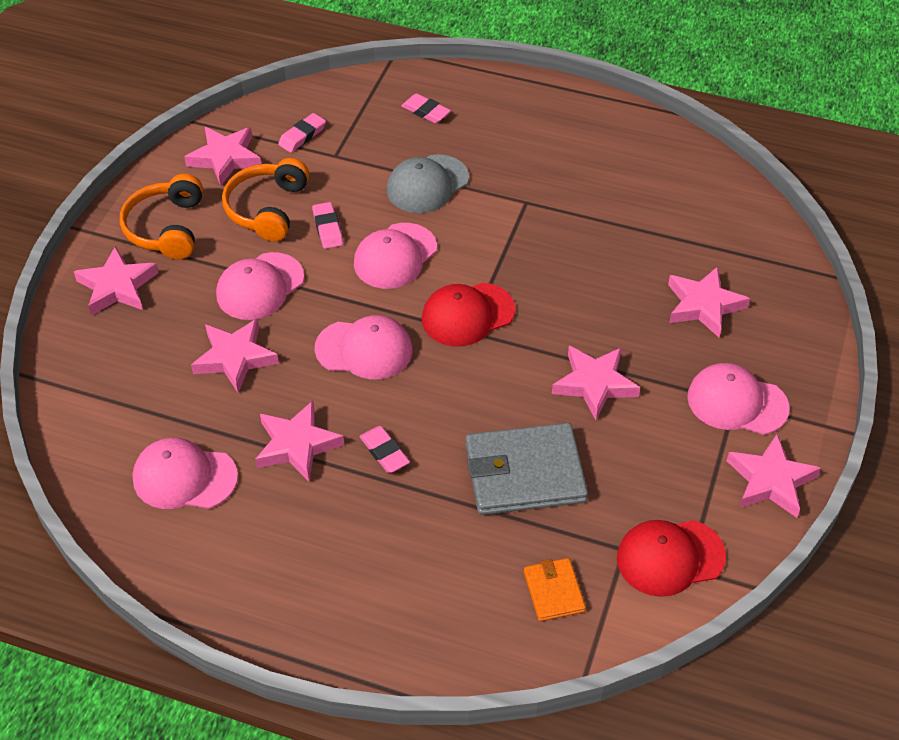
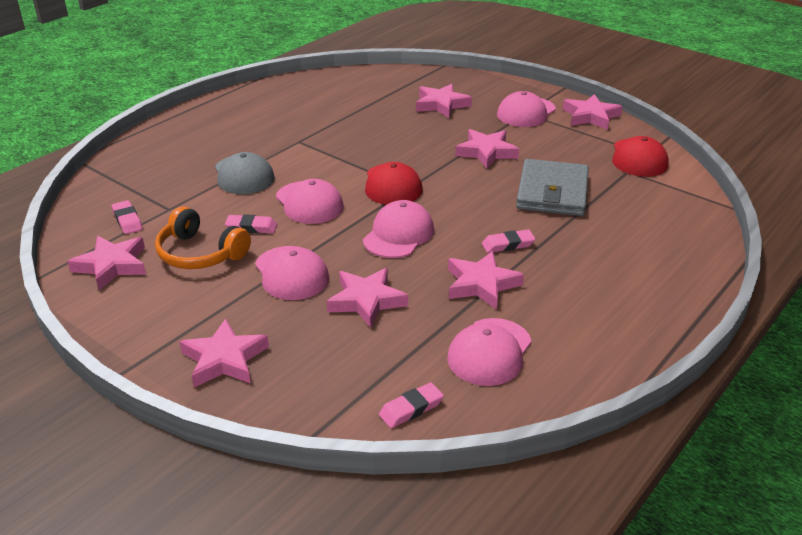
camera: 70 degrees left, 15 degrees down
(167, 228) = (171, 315): orange headphones -> none
(425, 111) = (162, 160): pink eraser -> pink eraser (411, 409)
(554, 591) = (656, 202): orange wallet -> none

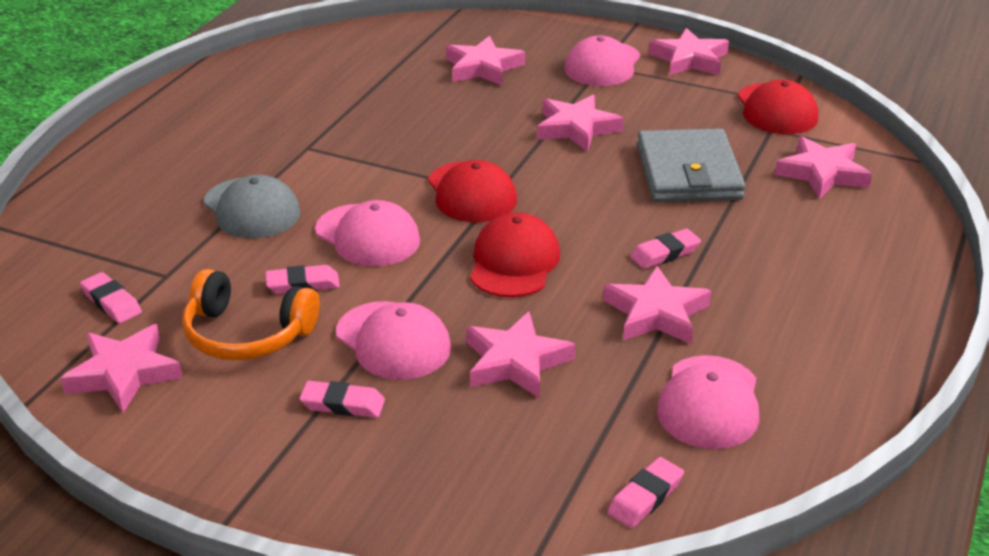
camera: 15 degrees left, 0 degrees up
(224, 359) = (360, 479): pink star -> pink star (822, 173)
(238, 309) = (343, 404): none -> pink eraser
(398, 234) = (514, 262): pink cap -> red cap

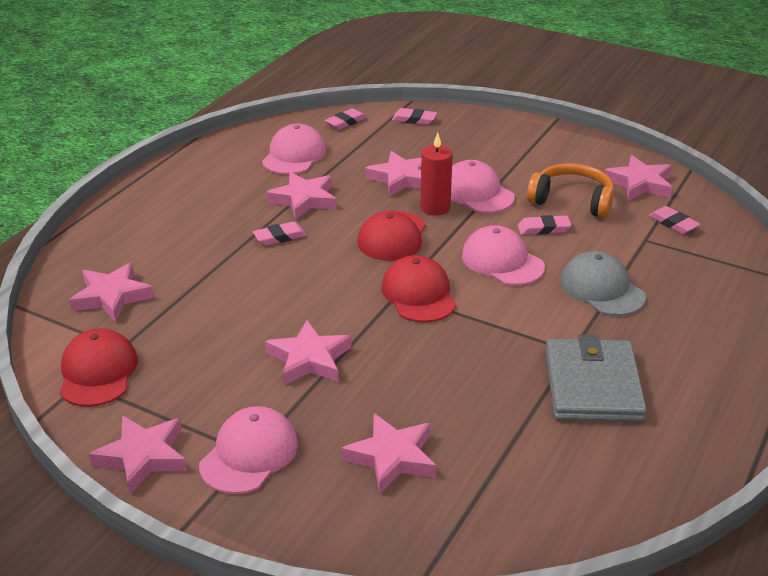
camera: 175 degrees left, 0 degrees up
(343, 404) = (503, 164): pink eraser -> pink eraser (414, 120)
(457, 310) = (435, 208): none -> red candle
(688, 172) = (226, 304): grey wallet -> grey wallet (593, 386)

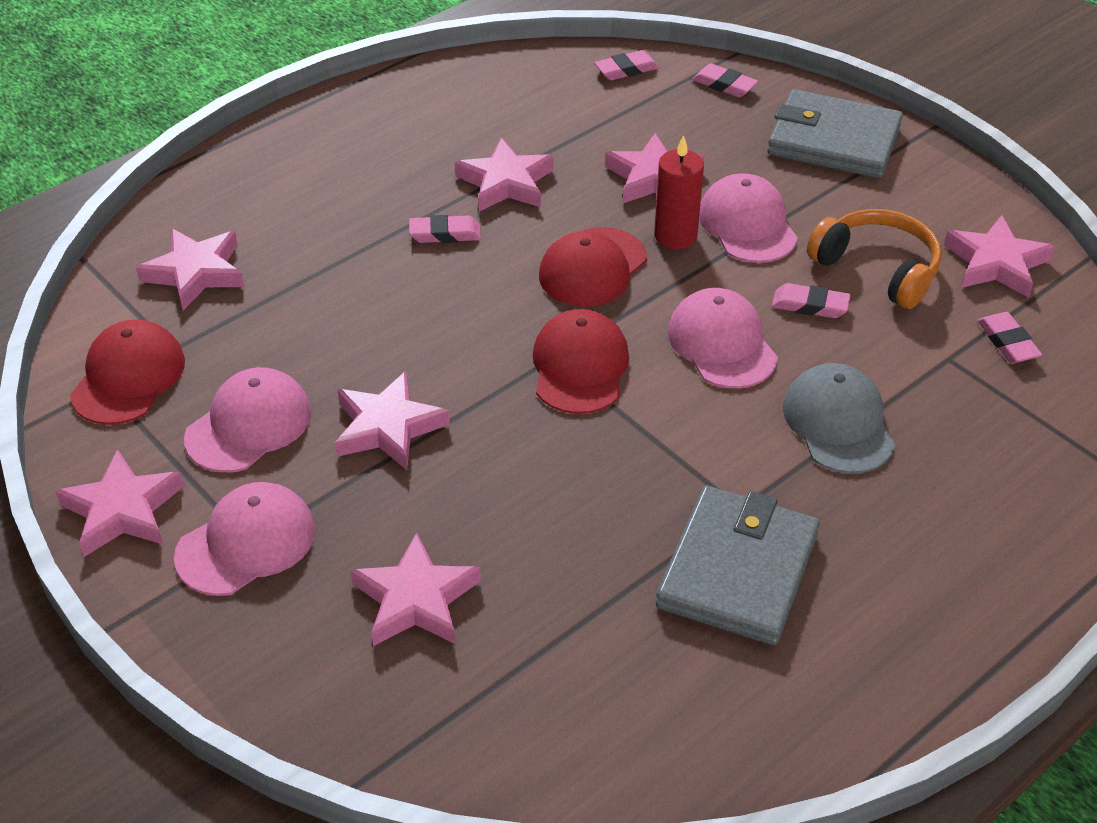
camera: 20 degrees right, 10 degrees up
(294, 155) = (529, 109): pink cap -> pink cap (249, 425)
(501, 137) = (833, 140): none -> grey wallet

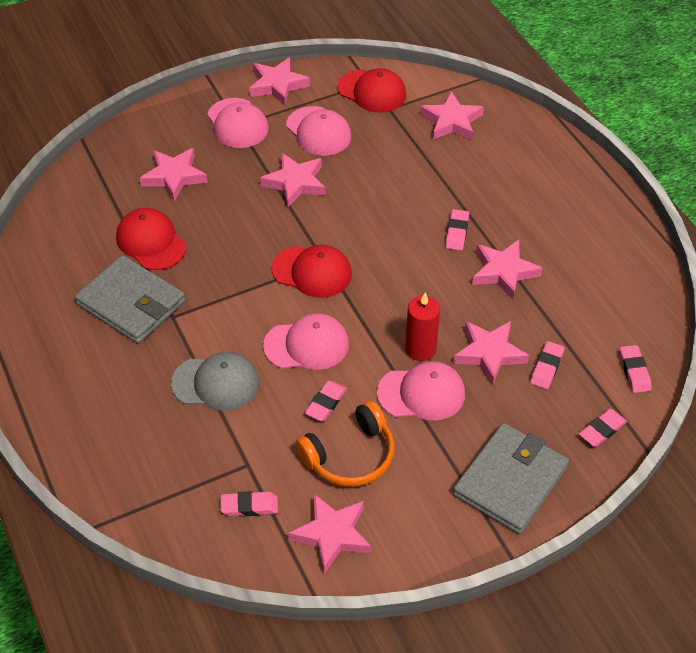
camera: 105 degrees right, 5 degrees up
(593, 268) = (401, 298): red cap -> red cap (151, 242)
(653, 131) = (546, 367): none -> pink eraser

